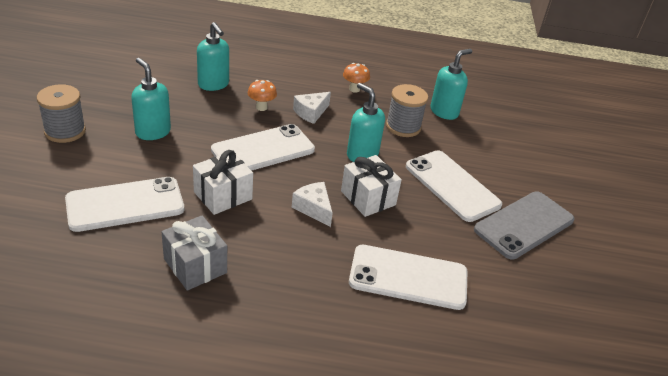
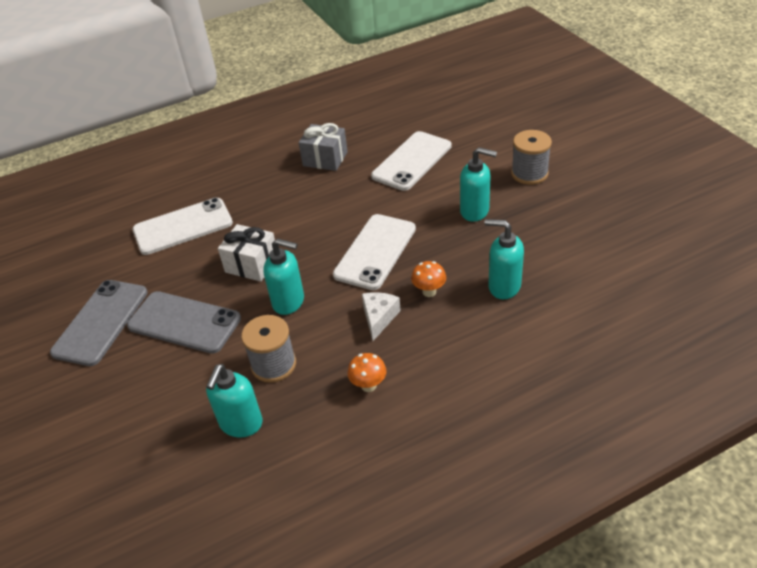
camera: 155 degrees right, 5 degrees up
(223, 196) = (360, 201): white gift -> none
(314, 208) = (287, 231): white cheese -> none
(452, 185) = (184, 322): white phone -> grey phone

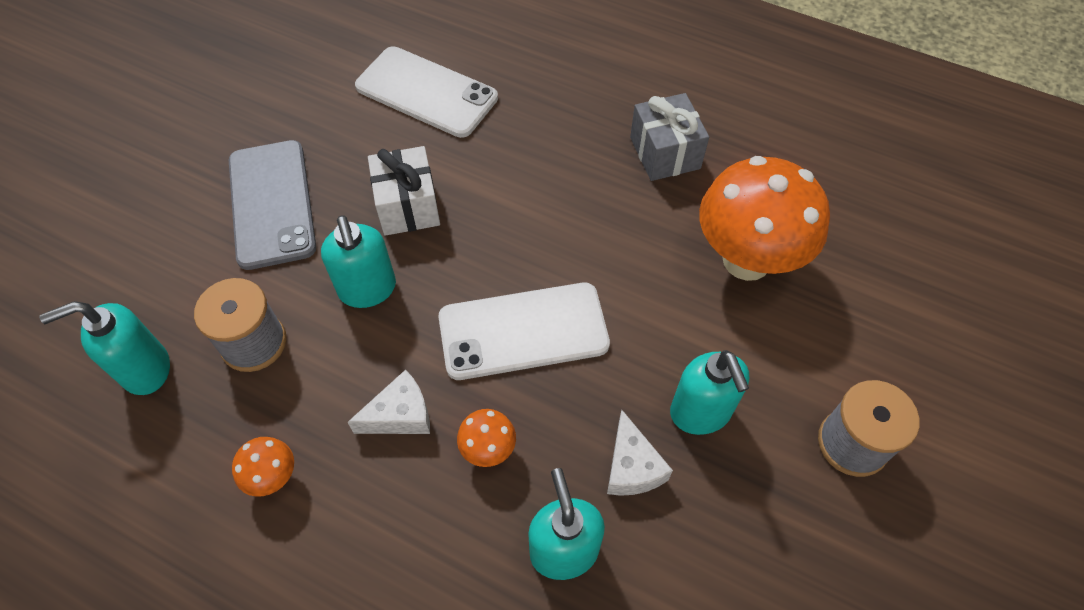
camera: 50 degrees right, 15 degrees up
(101, 322) = (229, 126): grey phone -> none
(412, 161) = (746, 260): white phone -> orange mushroom
(482, 245) = (631, 467): none -> white cheese

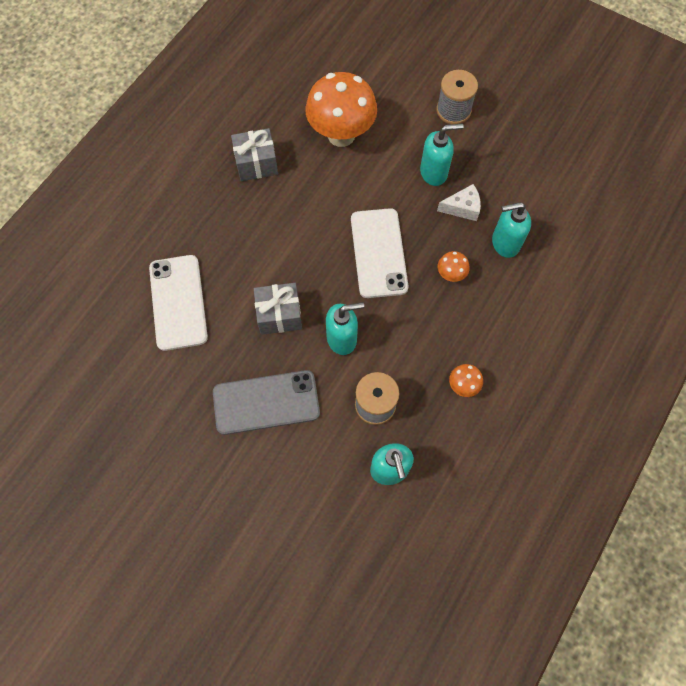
camera: 85 degrees left, 10 degrees up
(400, 415) = (428, 319): white cheese -> none
(407, 206) = (279, 315): white gift -> grey gift
(426, 92) = (178, 302): white phone -> white phone turned 45 degrees counterclockwise

